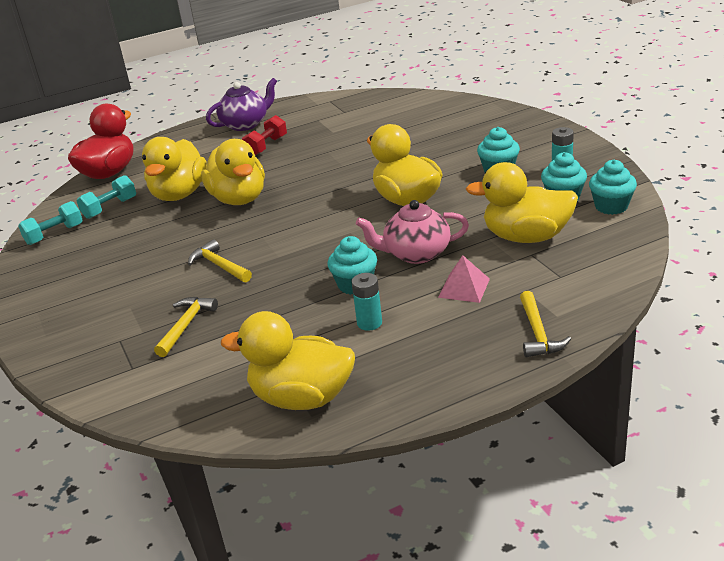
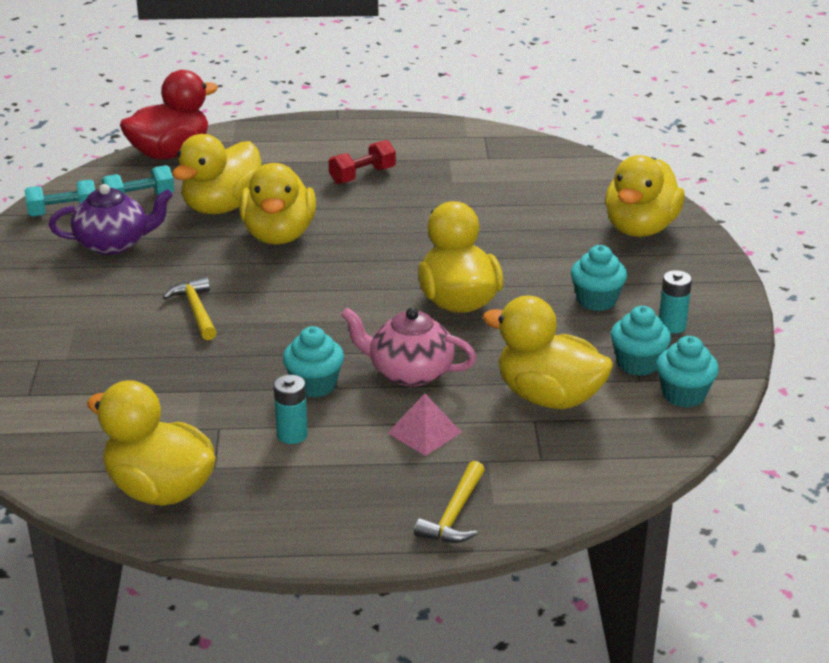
camera: 20 degrees right, 0 degrees up
(186, 325) = (112, 367): yellow hammer -> none
(246, 124) = (363, 137): purple teapot -> purple teapot (114, 244)
(484, 122) = (640, 228): none -> yellow duck

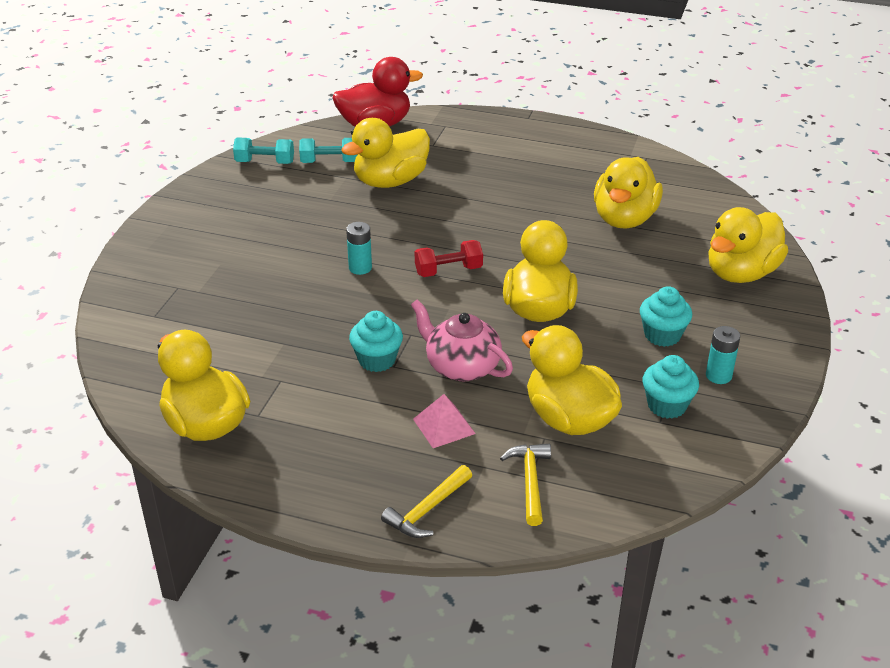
camera: 20 degrees right, 5 degrees up
(114, 244) = (288, 198): purple teapot -> none
(196, 310) = (319, 270): yellow hammer -> yellow hammer (530, 481)
(279, 235) = (422, 216): yellow duck -> yellow duck (624, 219)
(292, 435) = (334, 401): turquoise battery -> turquoise battery (360, 268)
(362, 175) = (520, 175): red dumbbell -> red dumbbell (448, 271)
(683, 395) = (693, 446): turquoise cupcake -> none

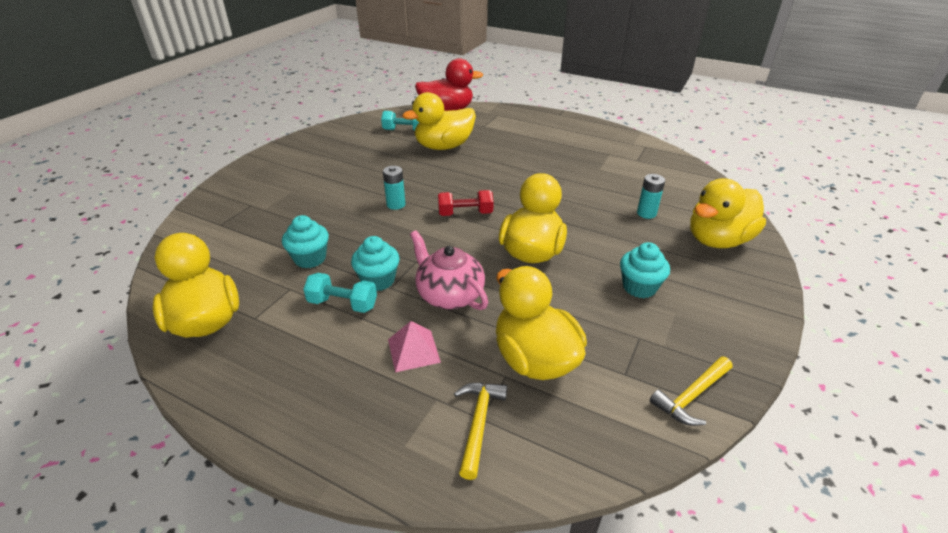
camera: 10 degrees right, 0 degrees up
(265, 162) = (359, 127): turquoise dumbbell -> turquoise dumbbell (343, 304)
(427, 510) = (364, 441): yellow hammer -> yellow hammer (691, 396)
(624, 219) = (620, 188): yellow duck -> none
(667, 405) = (634, 357): turquoise cupcake -> turquoise cupcake (310, 258)
(718, 376) = (690, 333): turquoise battery -> turquoise battery (646, 213)

